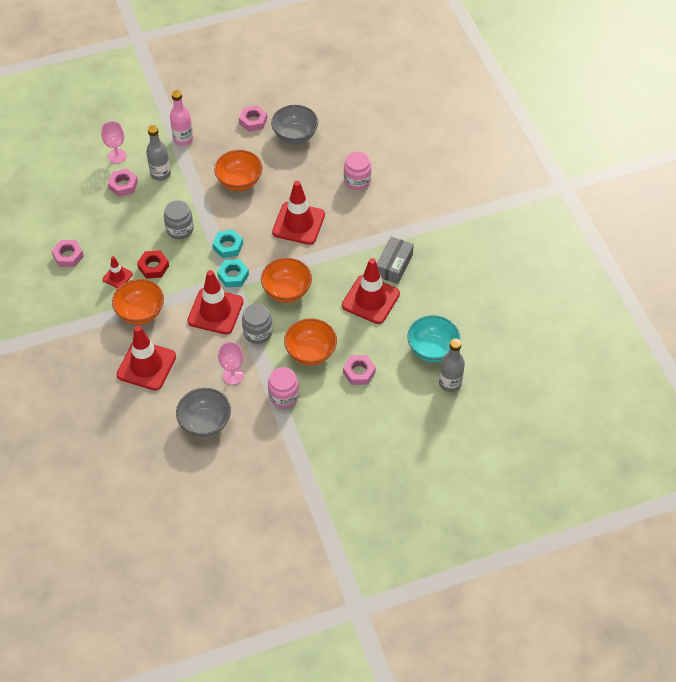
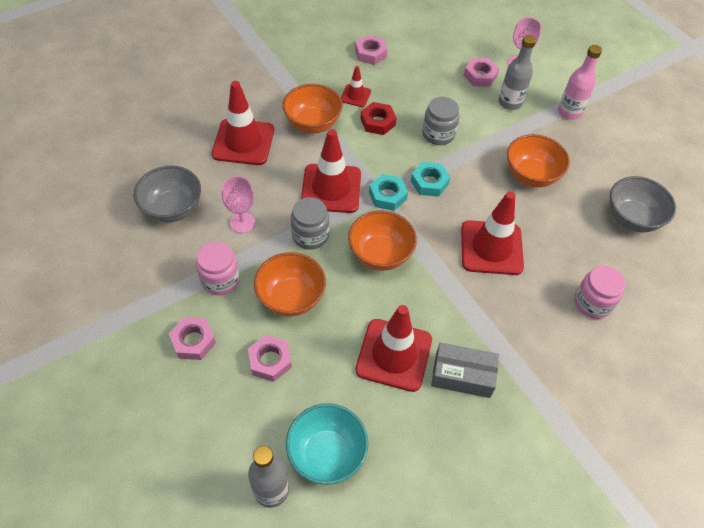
camera: 75 degrees right, 0 degrees up
(253, 121) = (632, 171): pink nut -> pink nut (193, 341)

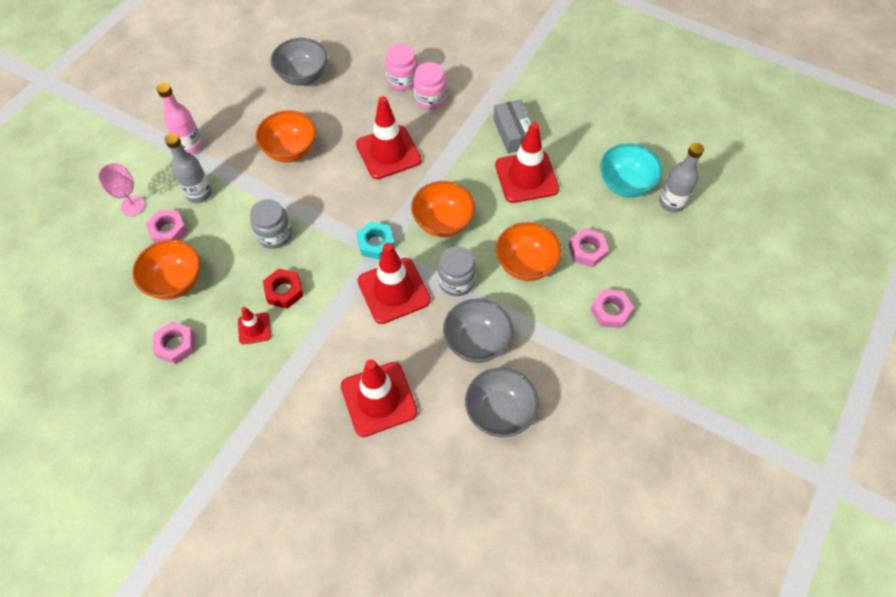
camera: 115 degrees left, 5 degrees up
(220, 280) = (545, 325): pink jar -> pink jar (430, 98)
(242, 222) = (477, 342): pink goblet -> grey bowl
(312, 123) = (317, 348): orange bowl -> orange bowl (176, 282)
(429, 182) = (341, 219): turquoise nut -> none

